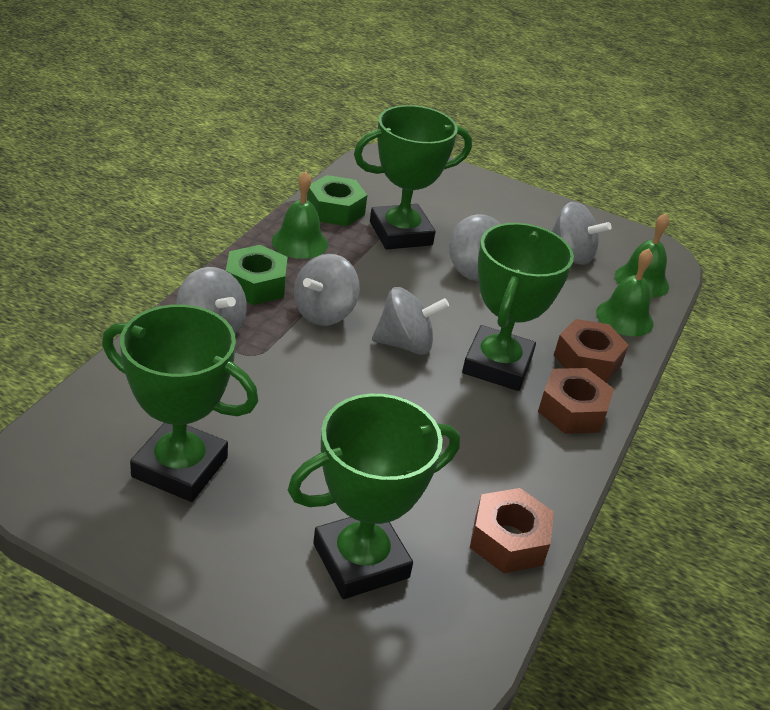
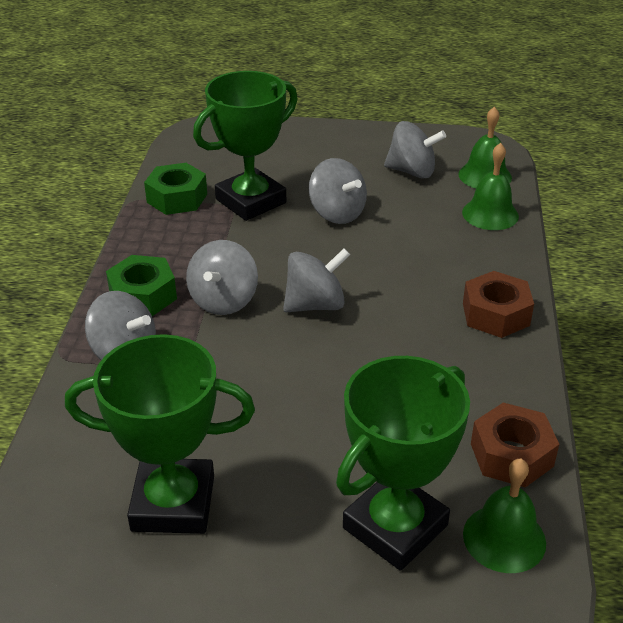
camera: 15 degrees left, 0 degrees up
(299, 242) = (161, 240): green bell -> green bell (504, 538)
(497, 365) = (408, 295): green trophy -> none
(587, 360) = (481, 264): brown nut -> none

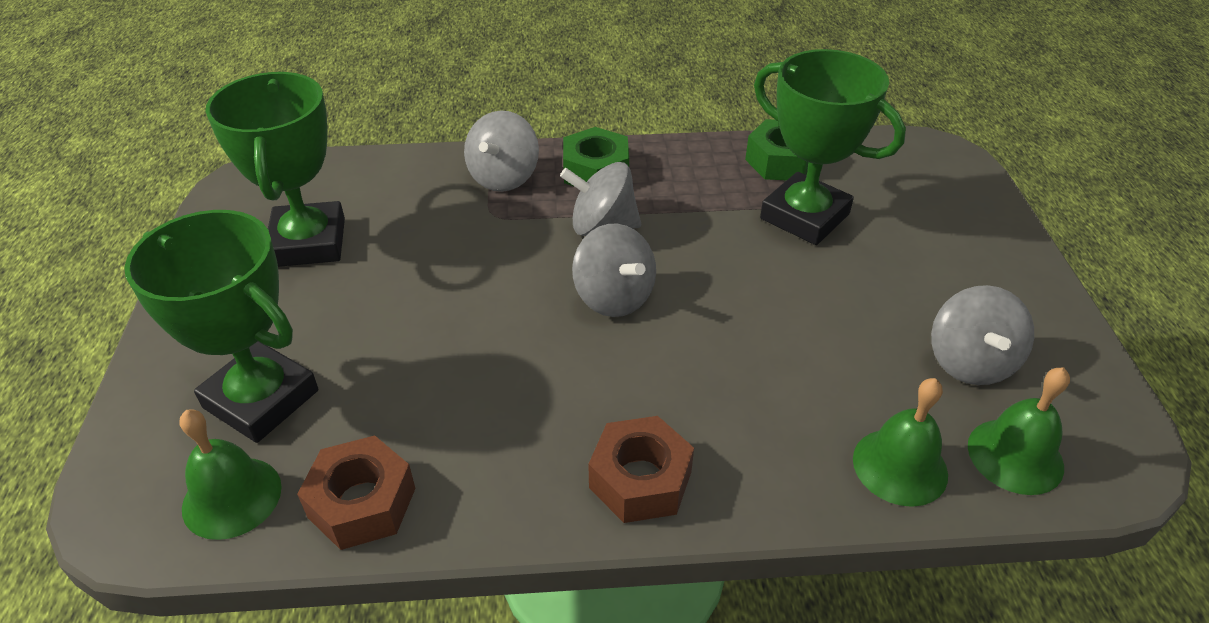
camera: 80 degrees right, 5 degrees up
(337, 213) = (815, 294): grey spinning top -> none

